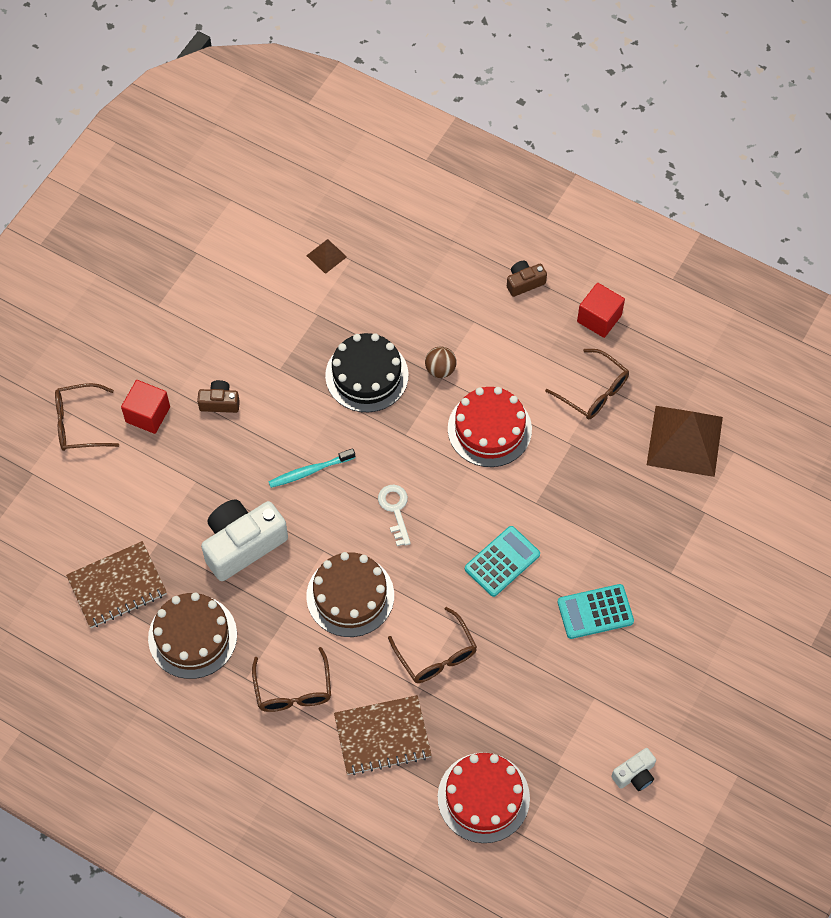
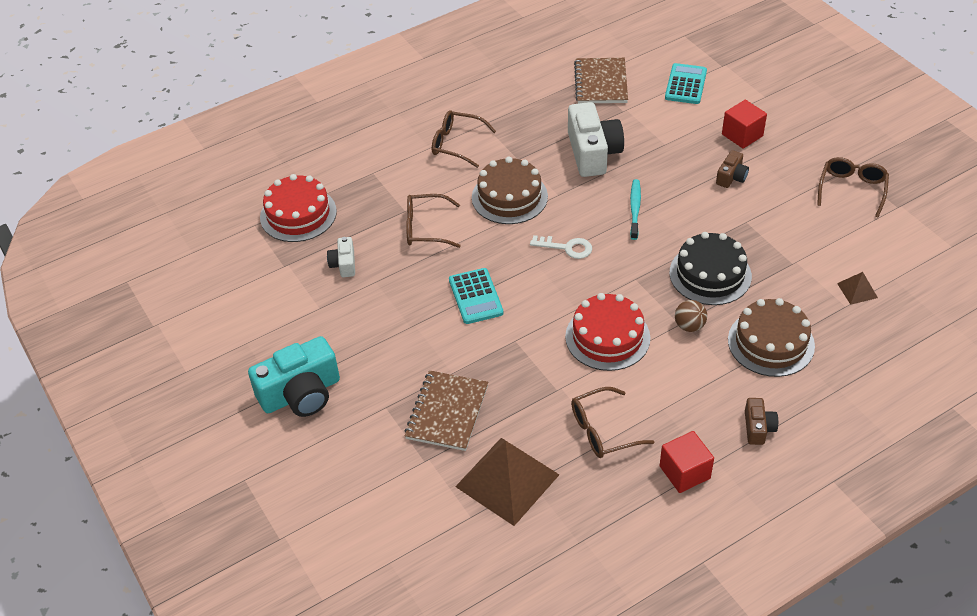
camera: 120 degrees right, 15 degrees down
(79, 423) = (754, 98): brown glasses -> brown glasses (852, 189)
(192, 636) = (535, 107): brown cake -> brown cake (771, 342)
(382, 736) = (386, 177): brown notebook -> brown notebook (447, 412)
(595, 612) = (389, 339): turquoise calculator -> turquoise calculator (686, 84)
(634, 774) = (241, 306): white camera -> white camera (344, 264)
(699, 653) = (301, 393): none -> turquoise camera

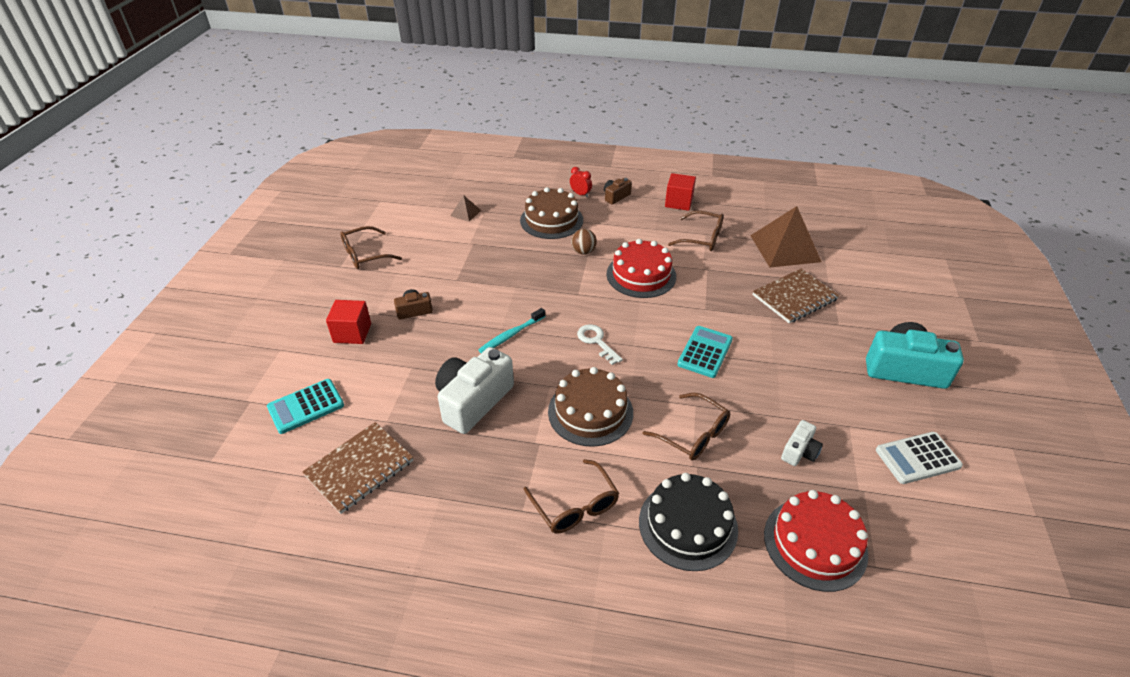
camera: 140 degrees left, 5 degrees down
(256, 314) = (917, 458): none -> white calculator
(710, 274) = (528, 267): black cake -> black cake (688, 525)
(797, 402) = (580, 194): none -> red clock

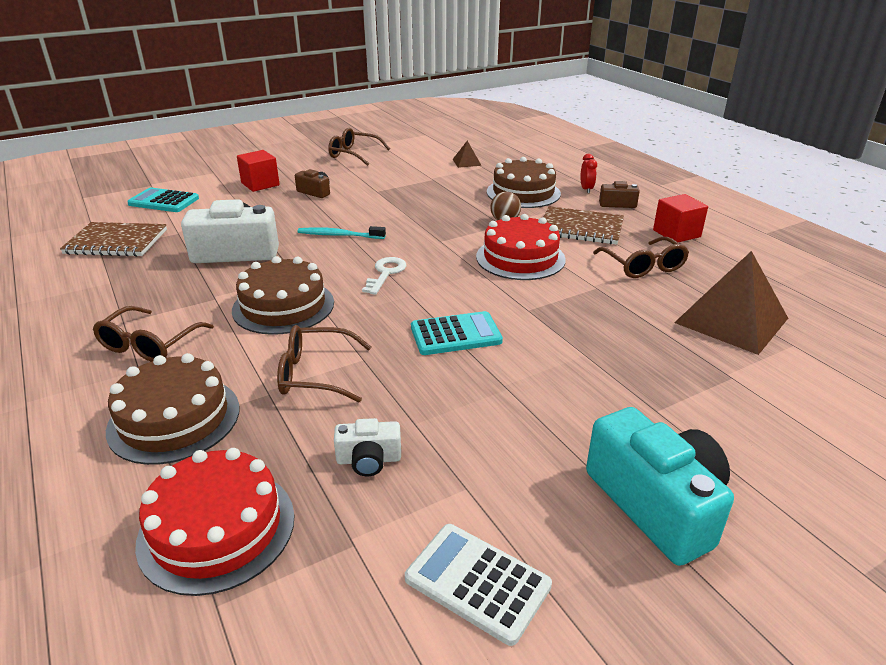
camera: 50 degrees right, 10 degrees down
(688, 525) = (174, 419): black cake -> brown cake
(693, 435) = (315, 374): brown glasses -> brown glasses turned 90 degrees clockwise
(794, 297) = (649, 359): brown notebook -> brown notebook (580, 228)

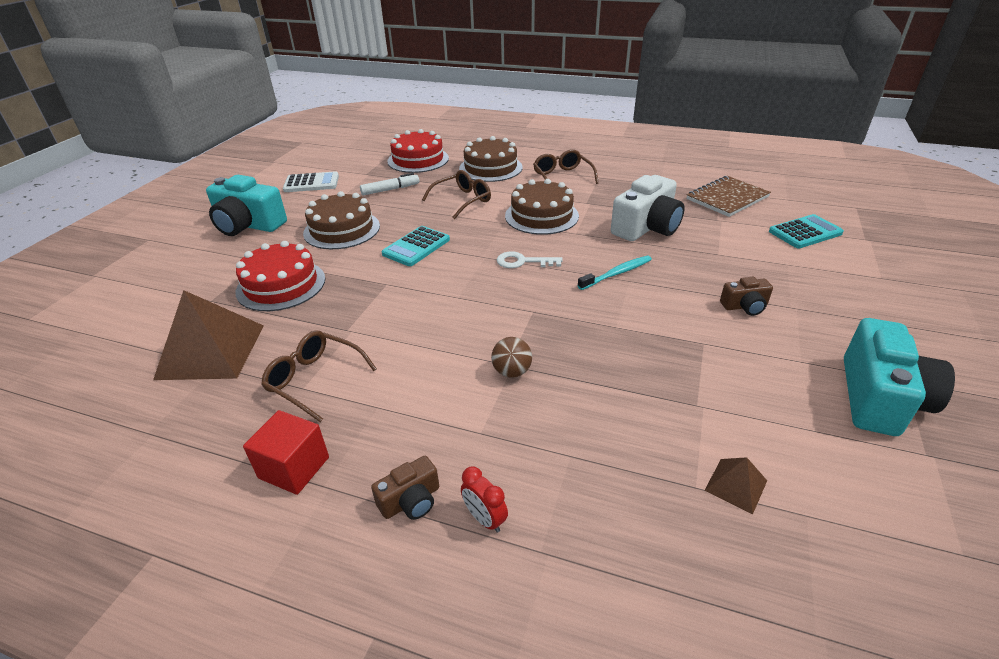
camera: 140 degrees right, 5 degrees up
(260, 184) = (808, 288): red cube -> none
(353, 154) = (880, 398): brown glasses -> turquoise camera
(369, 460) = (390, 189): white camera -> white marker
(385, 273) = (523, 262): white key -> white key turned 120 degrees clockwise
(520, 258) = (441, 328): red cake -> red cake (281, 285)
(523, 193) = (557, 446): brown cake -> brown cake (342, 229)
(580, 228) = (420, 408): brown notebook -> none

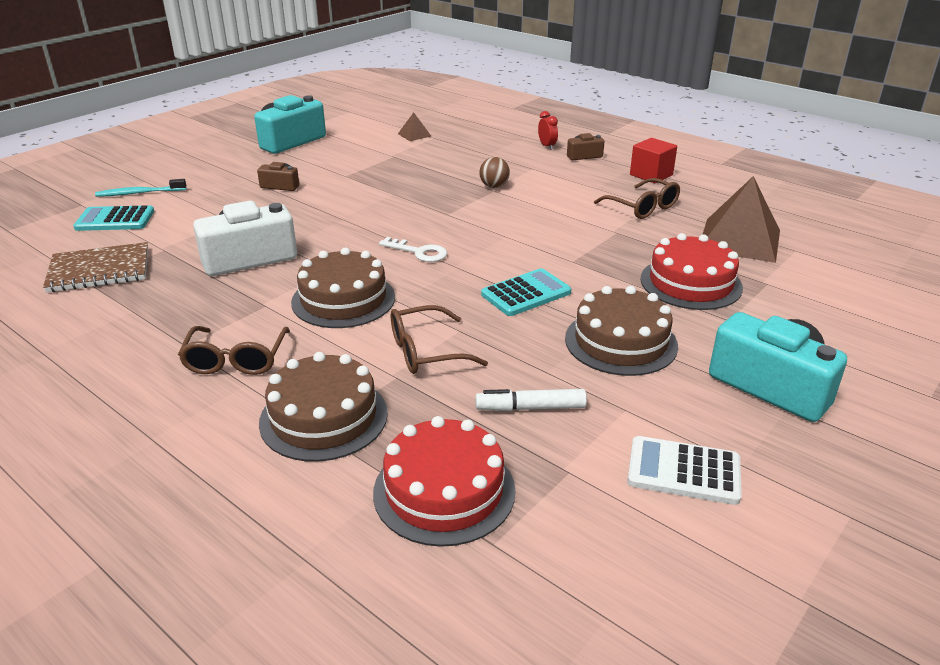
camera: 160 degrees left, 5 degrees down
(617, 273) = (343, 224): turquoise toothbrush -> turquoise toothbrush (139, 193)

